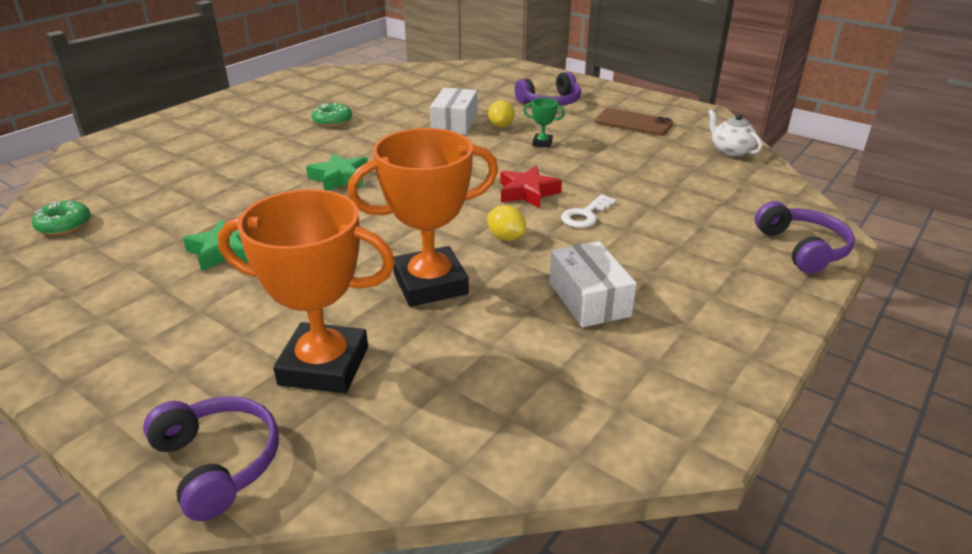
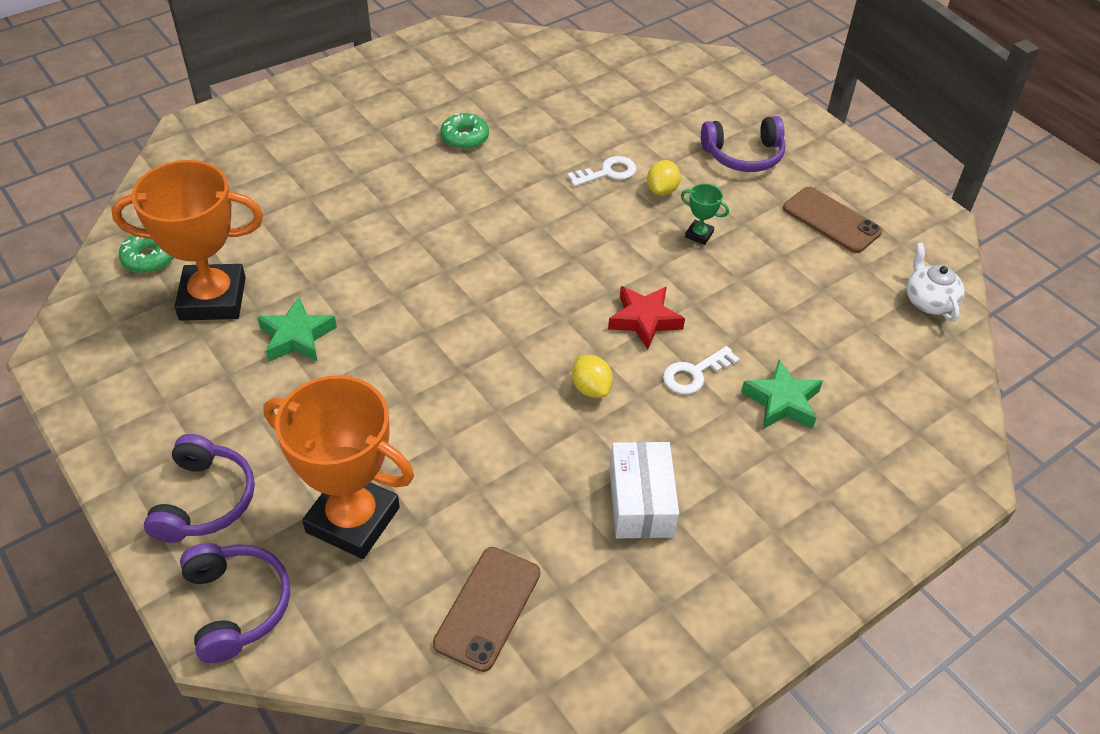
camera: 15 degrees right, 15 degrees up
(340, 178) = (444, 246): green star -> green star (782, 401)
(430, 284) = (487, 437): orange trophy -> orange trophy (213, 299)
(454, 123) = (607, 172): white box -> white key
(489, 404) = (487, 608): none -> brown phone
(802, 248) = (918, 489): purple headphones -> purple headphones (205, 500)

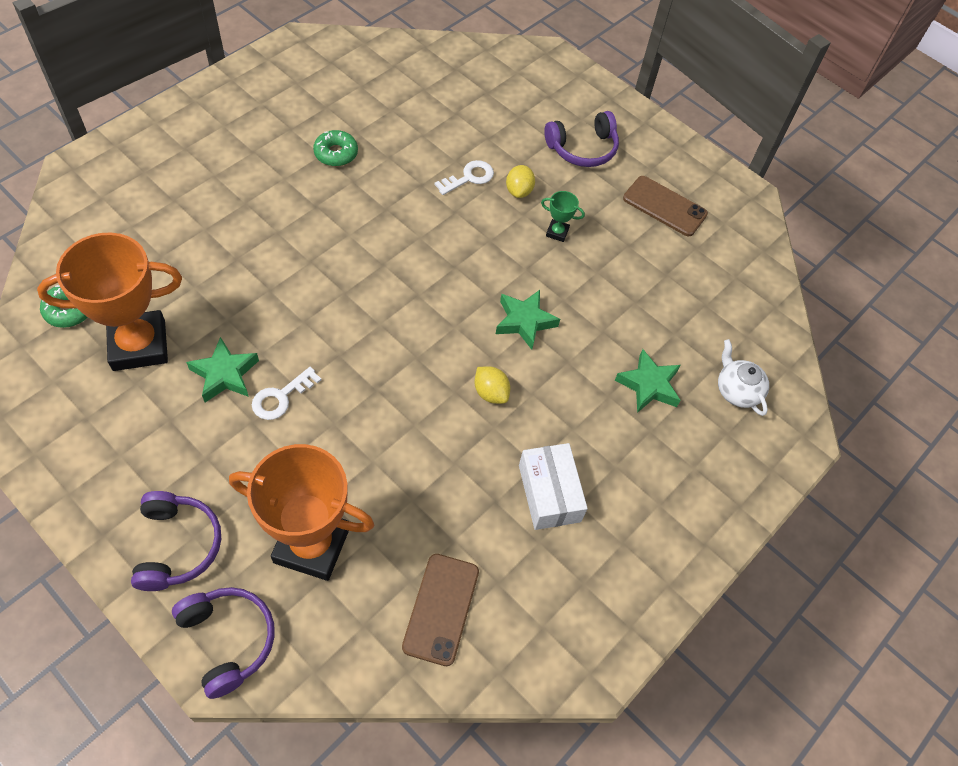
camera: 15 degrees left, 10 degrees up
(644, 320) = (524, 321): red star -> green star
(694, 374) = (574, 368): white key -> white key (281, 397)
(929, 301) = (752, 276): white teapot -> white teapot (737, 390)

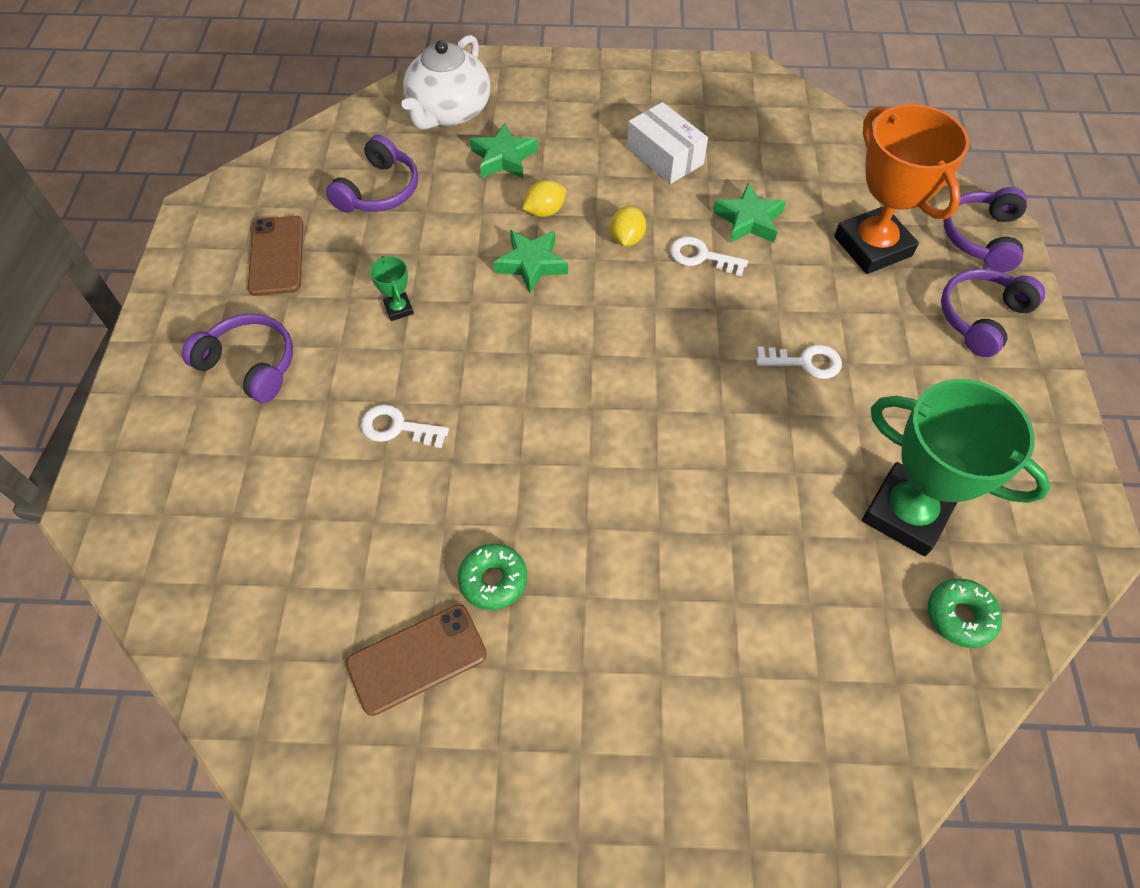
camera: 125 degrees left, 0 degrees up
(139, 345) = (906, 513): orange trophy -> green trophy
(225, 374) = (840, 420): green star -> green star (748, 220)
(427, 422) = (701, 256): none -> white key
(441, 609) = (813, 155): brown phone -> brown phone (417, 659)
(519, 191) = (373, 373): yellow lemon -> yellow lemon (545, 211)
(549, 493) = (664, 156): white box -> white box turned 75 degrees counterclockwise
(680, 291) = (379, 190): none -> purple headphones
(737, 390) = (449, 112): white teapot -> white teapot, size x1.74

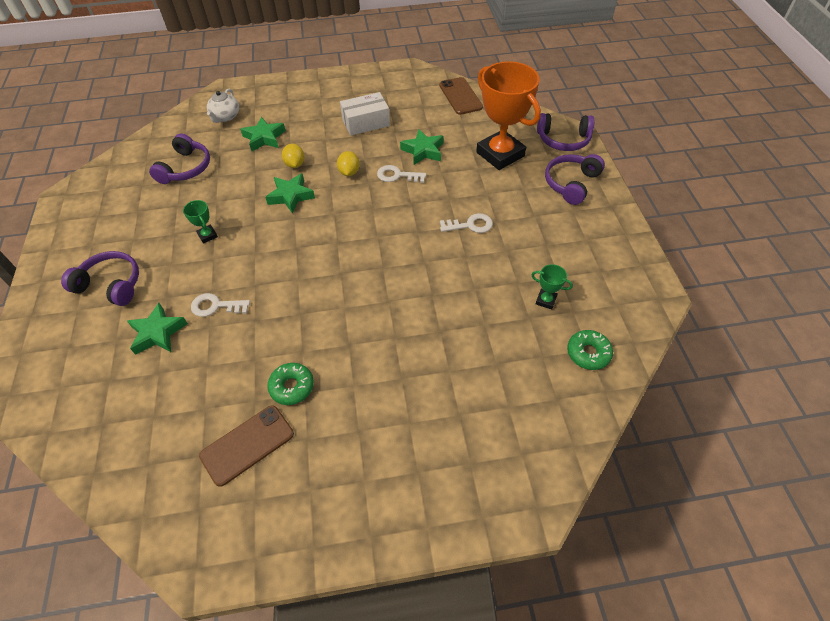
camera: 10 degrees left, 5 degrees down
(276, 256) = (121, 216): brown phone -> brown phone (460, 96)
(308, 455) = (158, 333): none -> green star
(449, 112) = (225, 116): white teapot -> white teapot, size x0.58
(545, 211) = (295, 164): yellow lemon -> yellow lemon turned 60 degrees counterclockwise
(664, 156) = (366, 122): white box -> white box turned 60 degrees counterclockwise
(906, 513) = (546, 300): green trophy -> green trophy, size x0.40
(981, 237) = (563, 140): purple headphones -> purple headphones turned 90 degrees counterclockwise

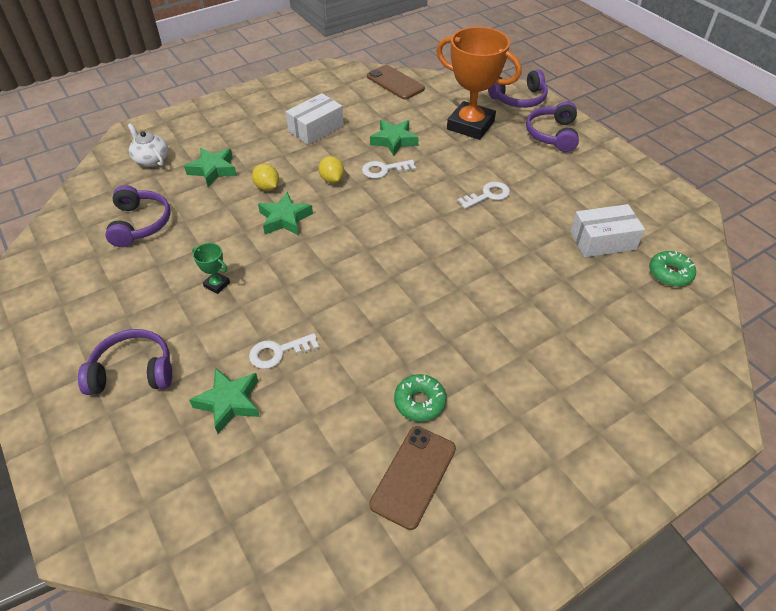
camera: 25 degrees left, 5 degrees down
(225, 116) = (151, 160): white teapot -> white teapot turned 150 degrees clockwise
(546, 300) = (602, 241): green trophy -> white box

